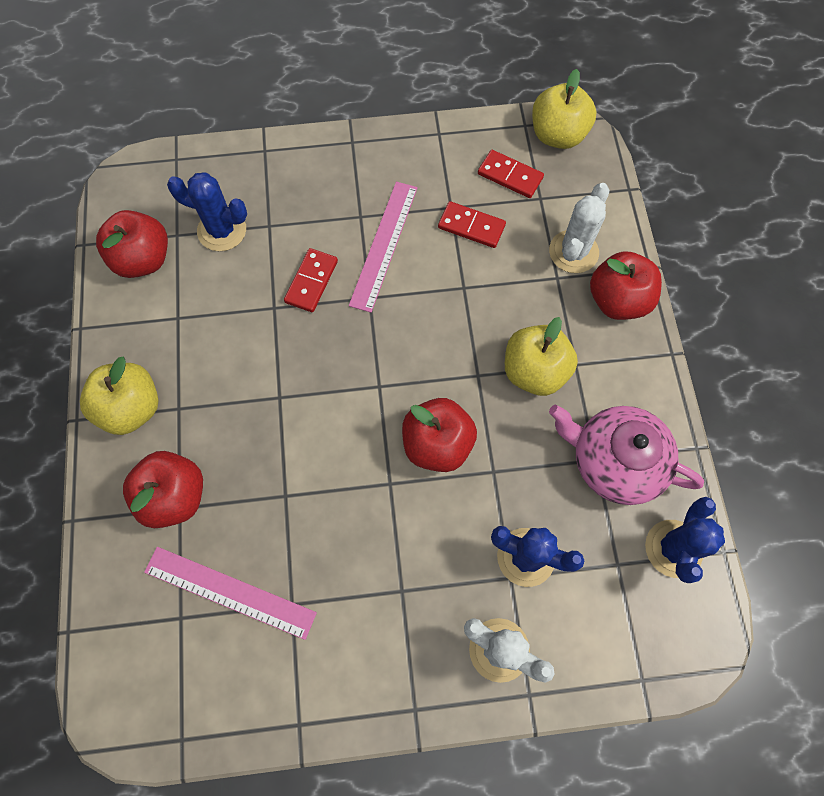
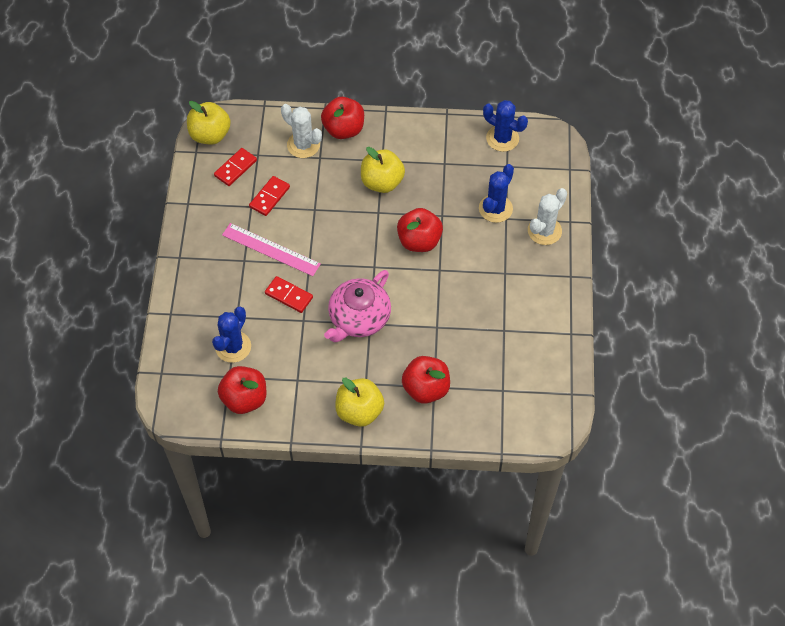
camera: 80 degrees left, 10 degrees down
(230, 592) = (491, 362): pink ruler -> none
(615, 461) = (447, 154): pink teapot -> pink teapot (359, 318)

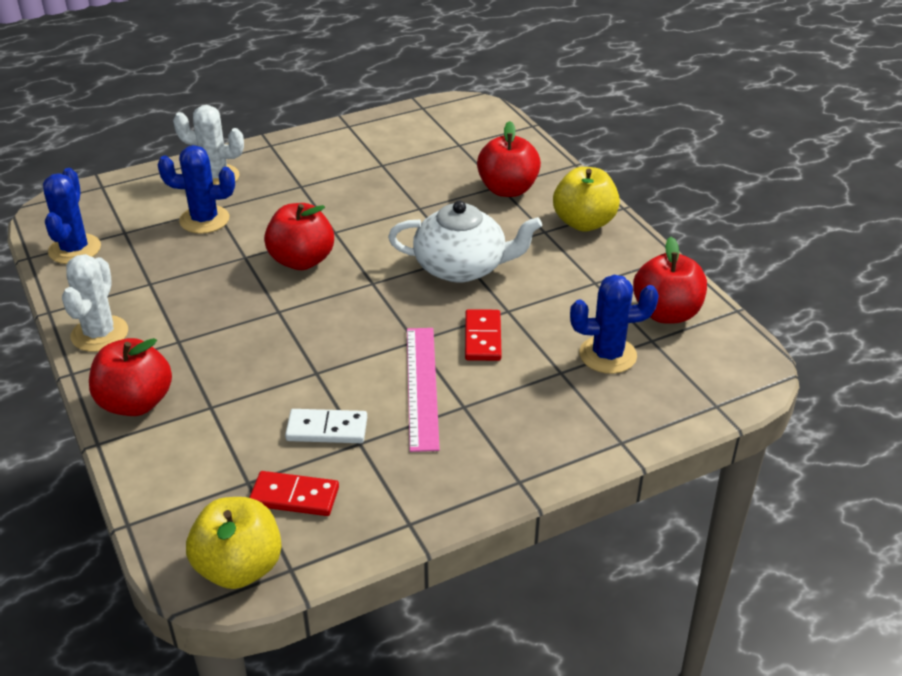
camera: 120 degrees left, 20 degrees down
(269, 197) = (327, 429): red domino -> white domino
(303, 145) = (194, 435): white cactus -> white cactus (100, 334)
(359, 318) = (462, 267): pink teapot -> white teapot
(382, 182) = (221, 326): yellow apple -> none

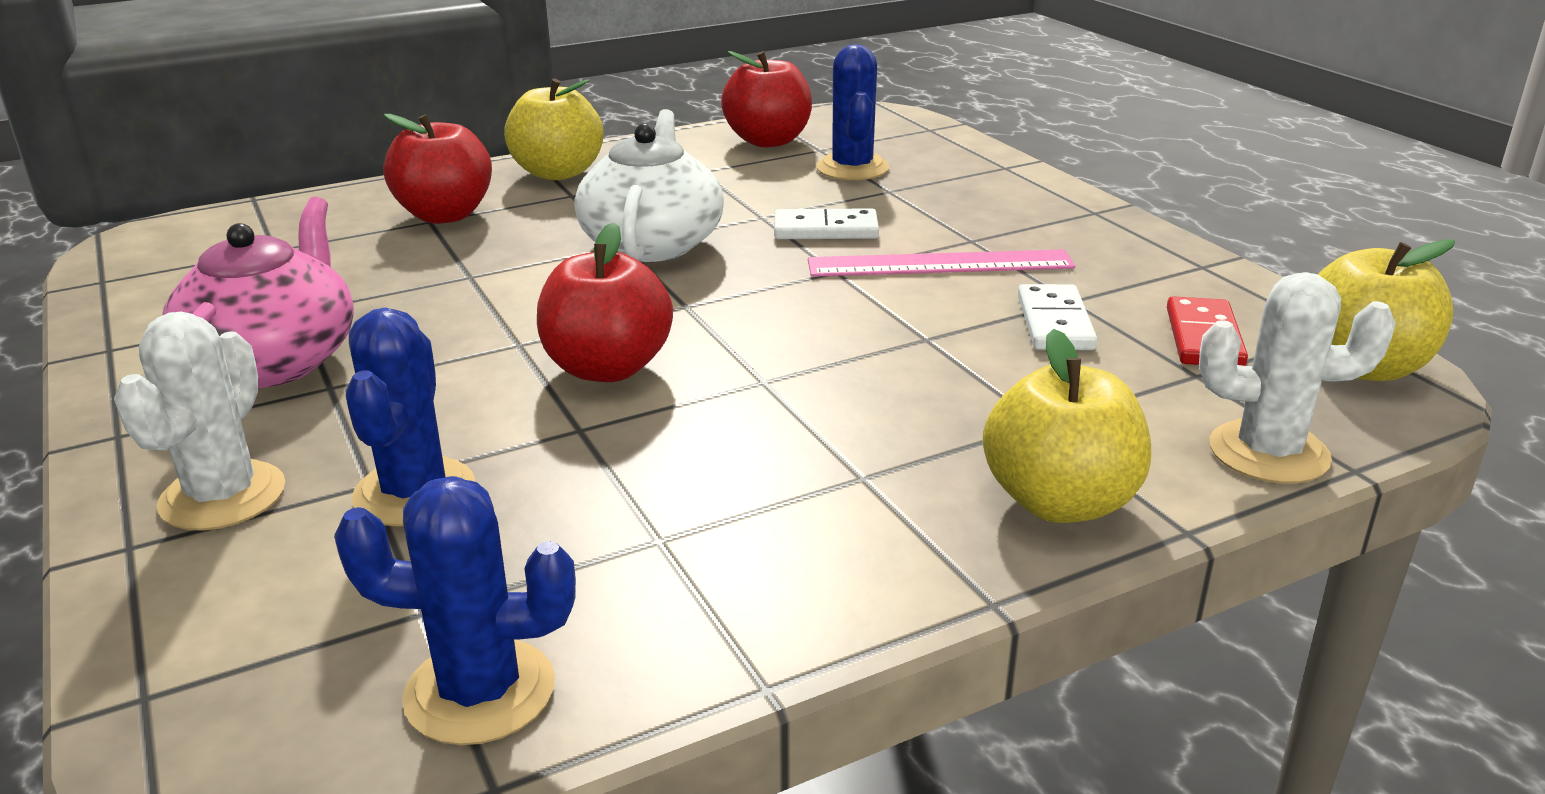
camera: 90 degrees left, 10 degrees down
(100, 334) = (851, 584): white cactus -> white cactus (1268, 452)
(136, 403) = (1060, 502): red apple -> yellow apple
(328, 168) = (274, 361): none -> pink teapot
(483, 338) = (825, 230): red domino -> white domino

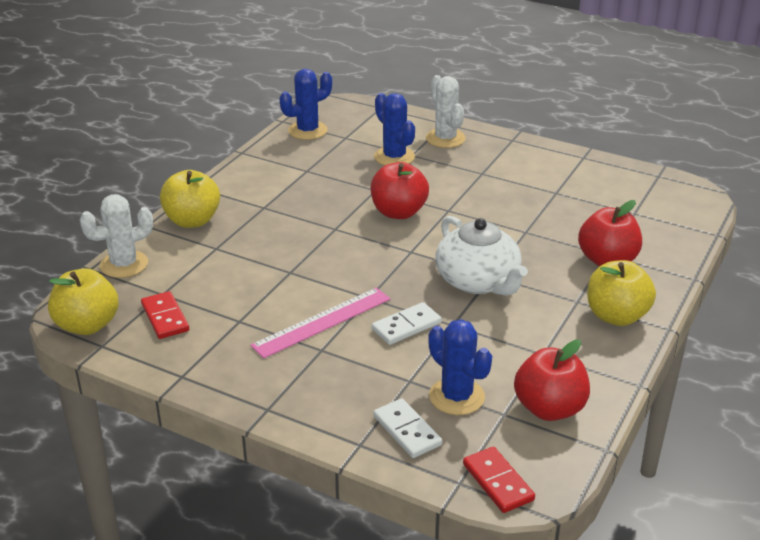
camera: 145 degrees right, 5 degrees up
(274, 361) = (518, 173): pink teapot -> none
(892, 121) = (498, 482): none -> red domino
(1054, 323) = (239, 301): white domino -> white domino (407, 431)

